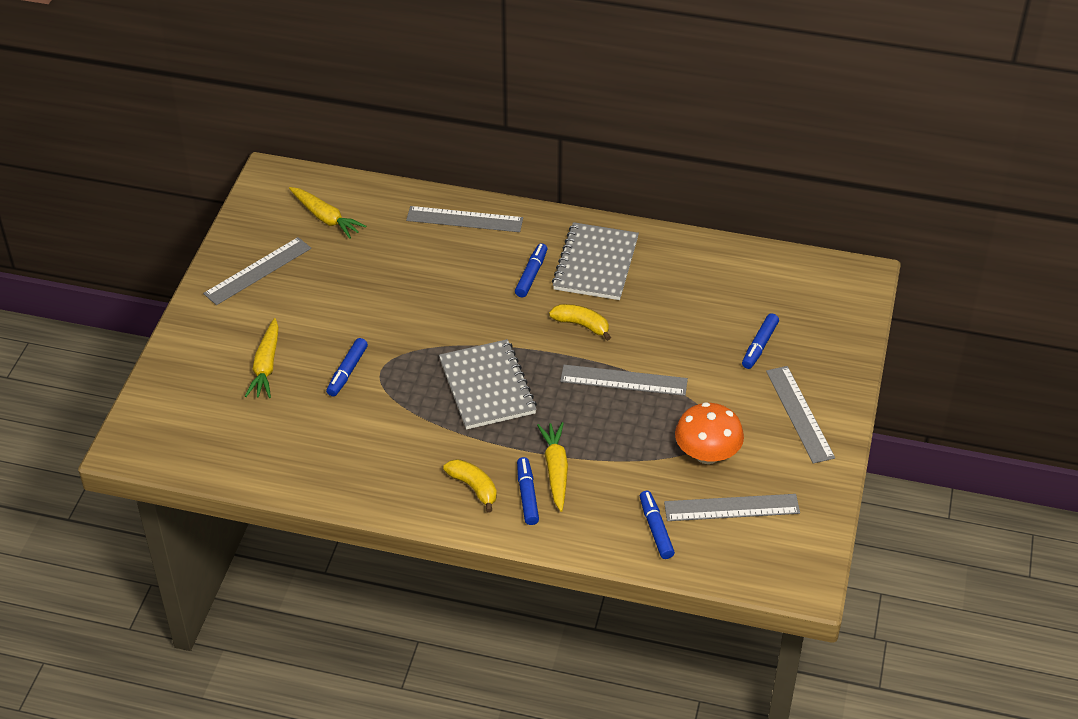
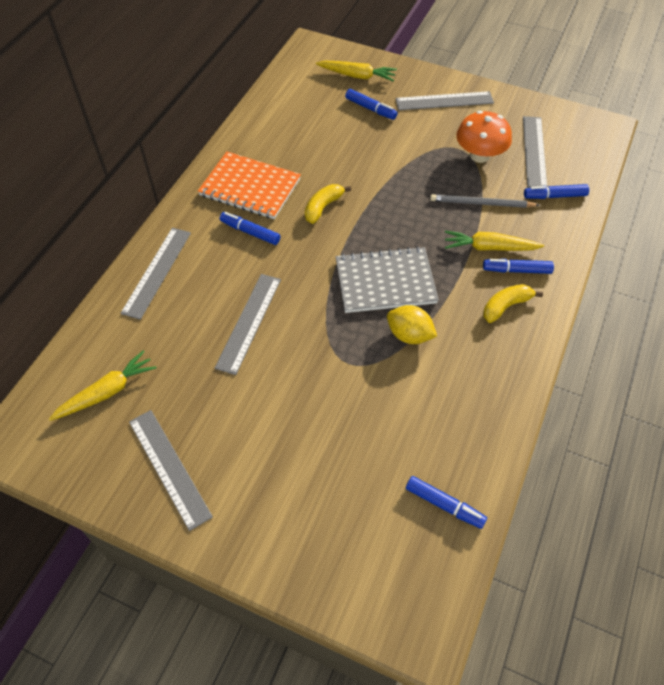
camera: 80 degrees left, 10 degrees up
(266, 366) = (322, 469): yellow carrot -> yellow carrot (357, 76)
(347, 372) = (345, 392): blue marker -> blue marker (444, 505)
(421, 412) = (409, 335): none -> yellow lemon
(595, 264) = (250, 187): grey notebook -> orange notebook
(623, 380) = (393, 190): grey ruler -> grey ruler (249, 322)
(624, 460) = (481, 203): none -> grey pencil

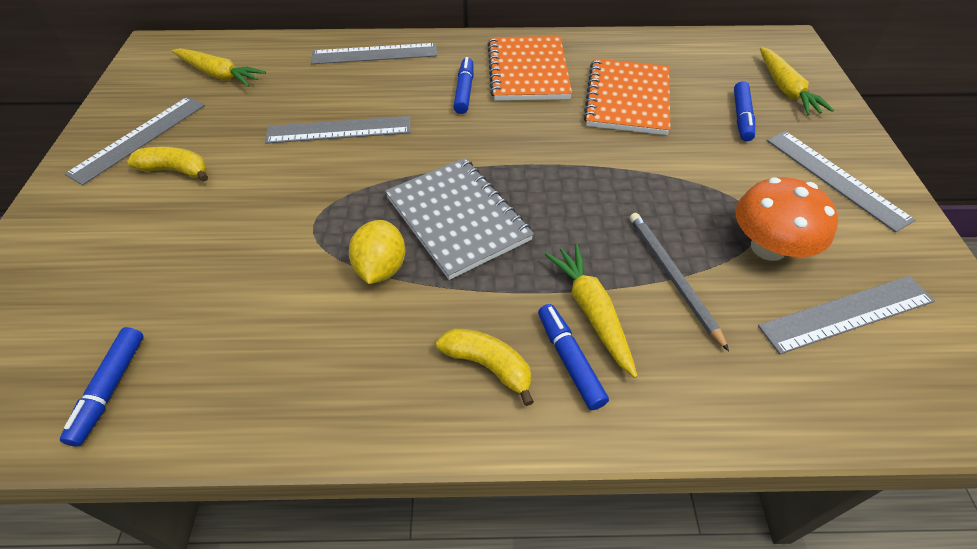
camera: 65 degrees right, 5 degrees down
(318, 150) = (627, 99): none -> orange notebook
(323, 207) = (541, 130): yellow banana -> yellow banana (176, 170)
(554, 196) = (772, 370): blue marker -> none

